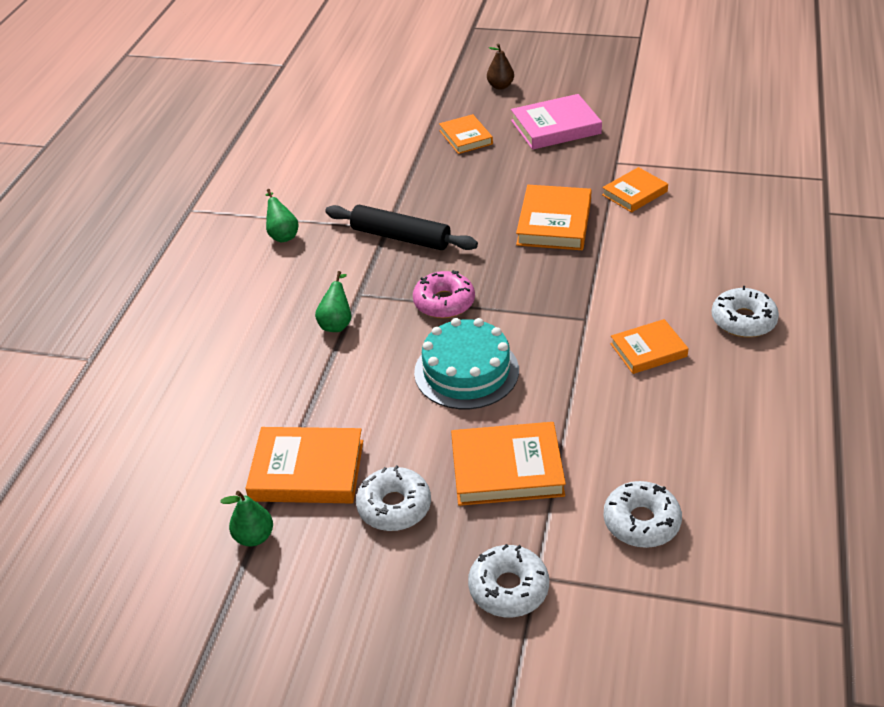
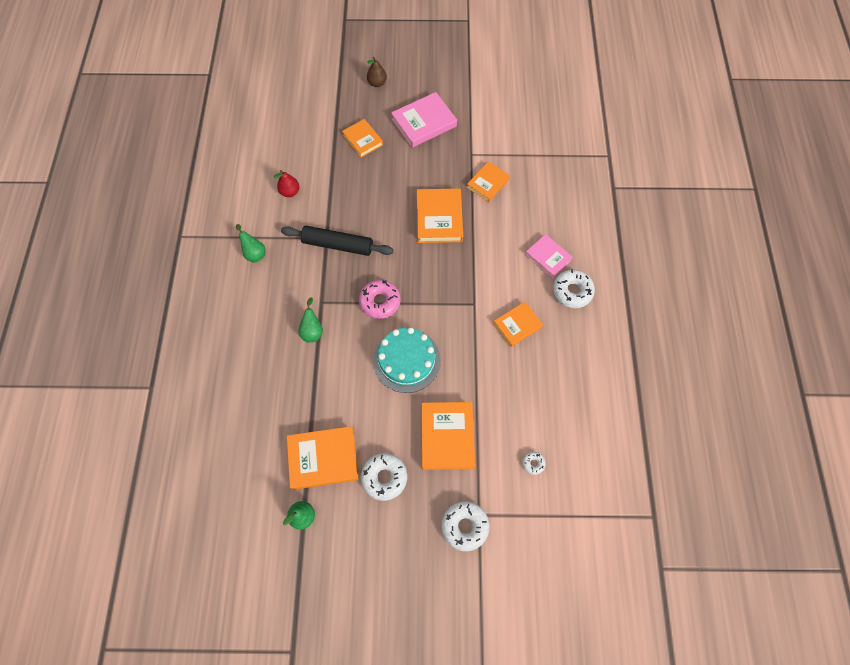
camera: 15 degrees left, 25 degrees up
(351, 179) = (290, 192): none -> red pear
(507, 469) = (447, 436): orange book -> orange book turned 75 degrees counterclockwise
(641, 522) = (533, 463): white donut -> white donut, size x0.50
(711, 279) = (548, 257): none -> pink book

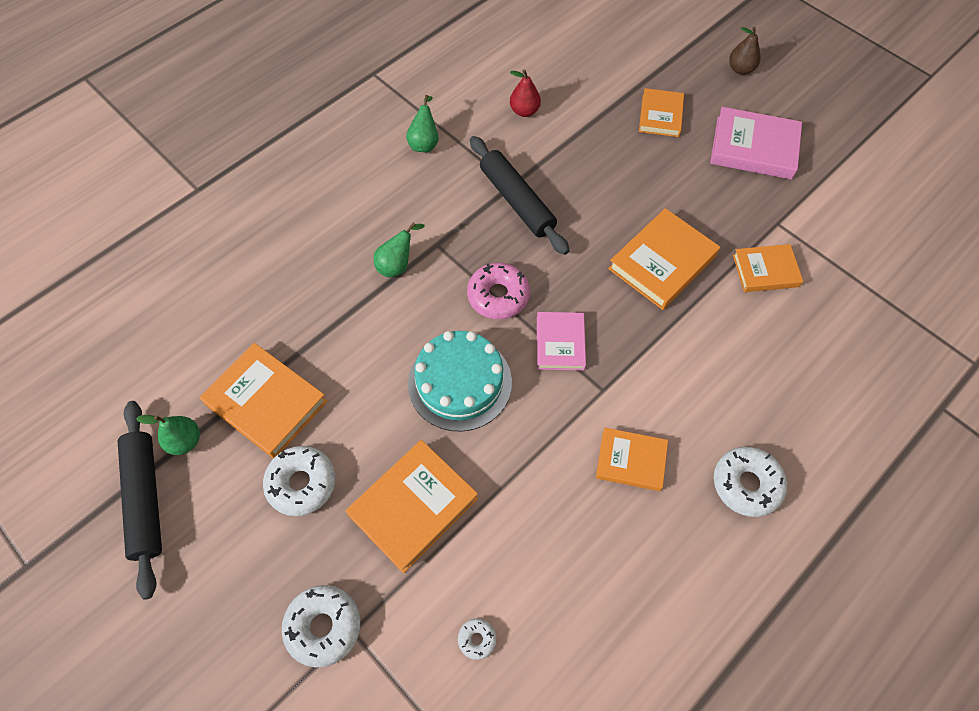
camera: 45 degrees right, 5 degrees down
(315, 561) = (145, 498): none -> black rolling pin
(548, 257) = (756, 417): pink book -> pink book (560, 343)

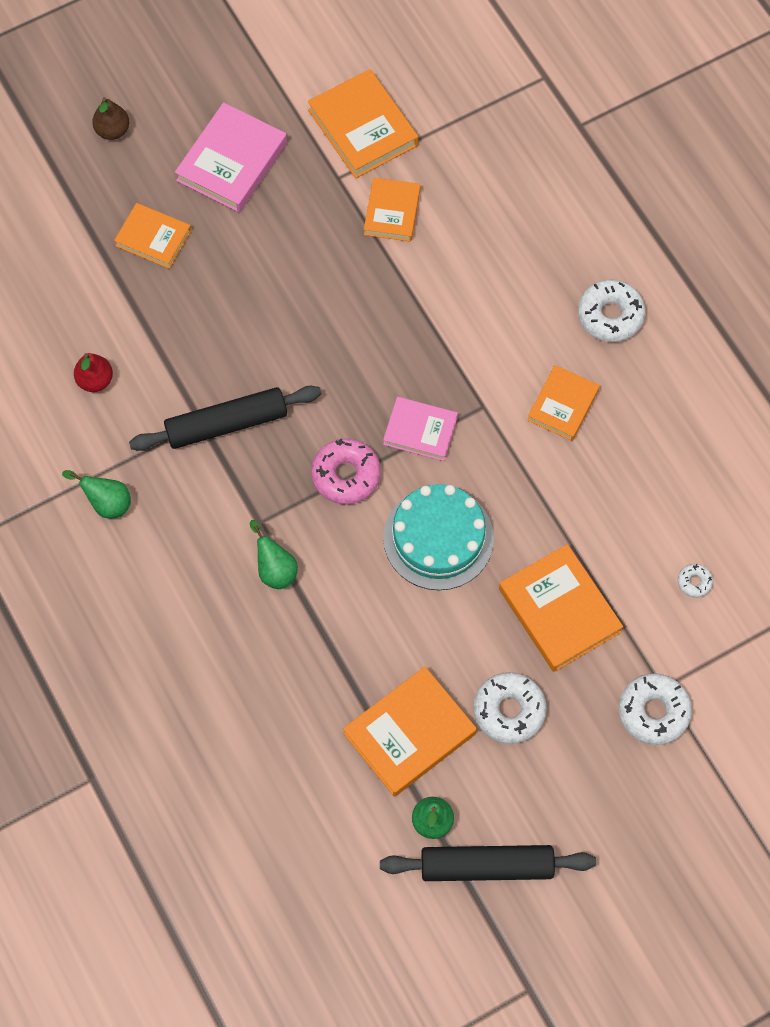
camera: 75 degrees left, 5 degrees up
(662, 262) = (352, 304): orange book -> orange book (362, 128)

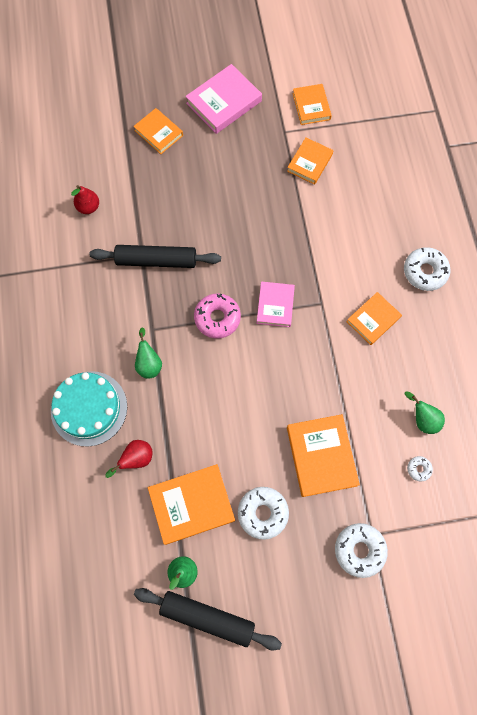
camera: 20 degrees right, 5 degrees up
(107, 503) = (64, 285): green pear -> green pear (422, 419)
(112, 130) = (161, 63): brown pear -> none
(309, 702) = (136, 459): none -> red pear
(362, 128) = (311, 106): orange book -> orange book, size x0.64
(420, 431) = (275, 305): pink book -> pink book turned 60 degrees clockwise
(438, 538) = (260, 379): turquoise cake -> turquoise cake (89, 408)

